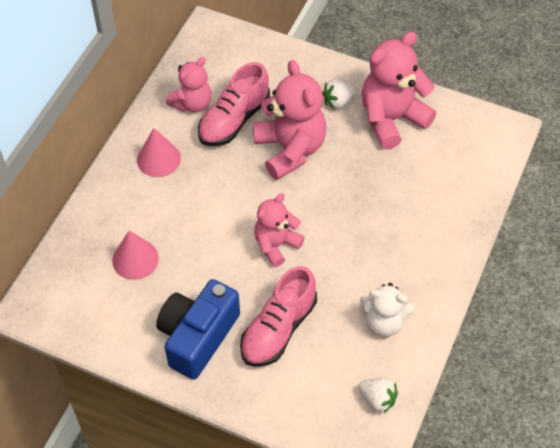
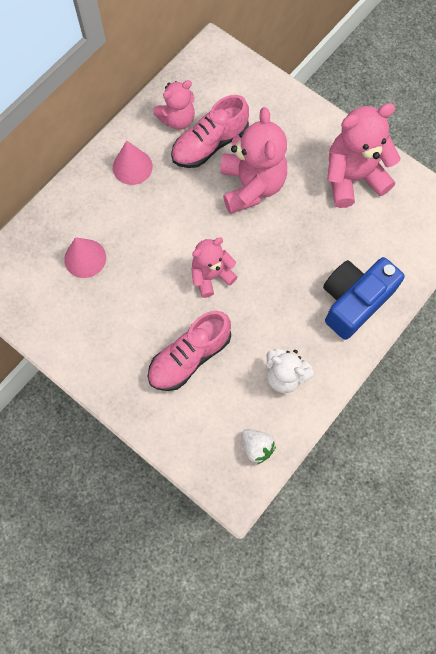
camera: 15 degrees right, 15 degrees up
(198, 337) = (118, 345): blue camera -> blue camera (354, 301)
(338, 102) = (308, 149): white strawberry -> none

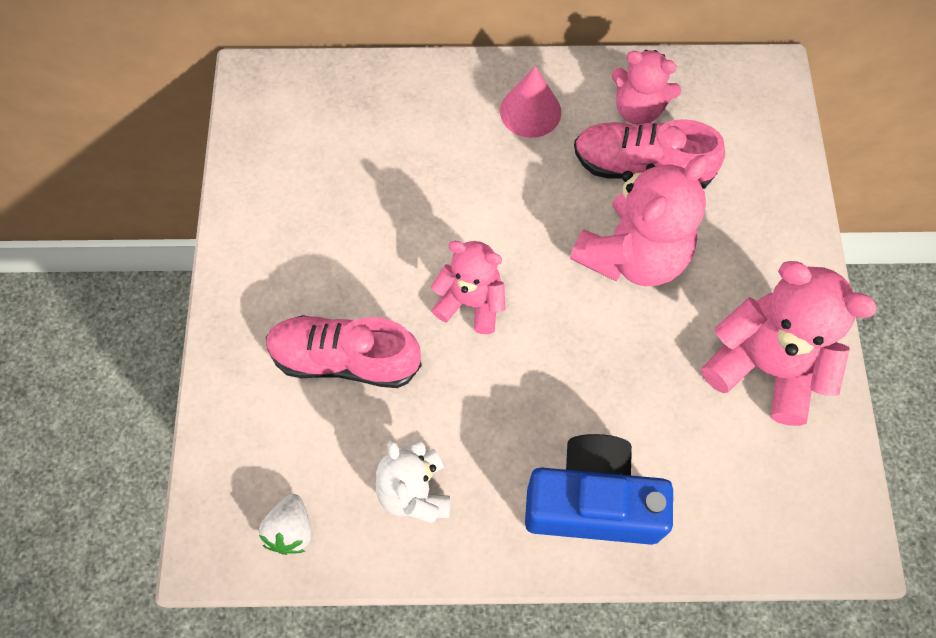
camera: 50 degrees right, 5 degrees down
(85, 258) = (371, 153): pink cone -> none

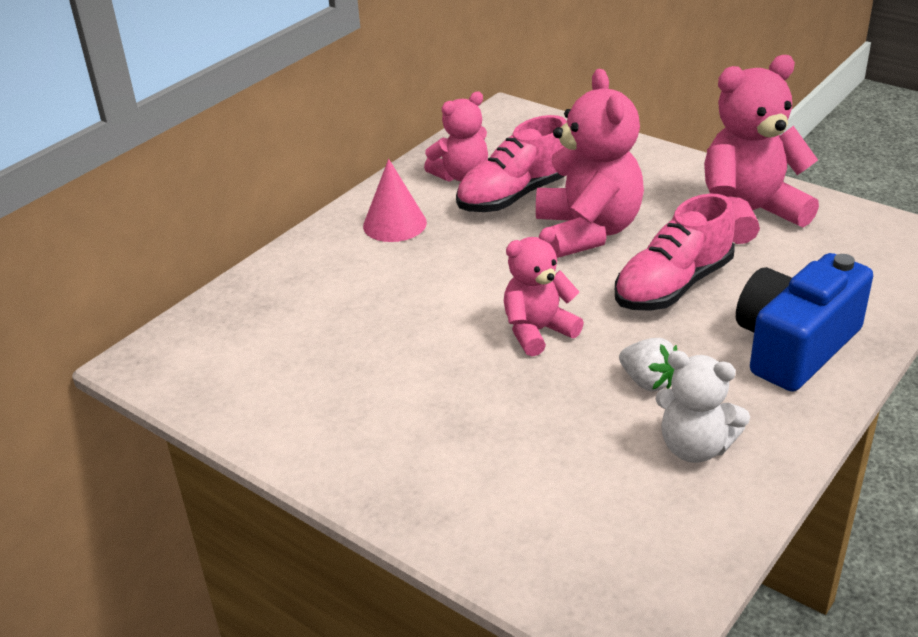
camera: 50 degrees left, 30 degrees down
(291, 530) = (663, 554): white strawberry -> white strawberry (648, 381)
(345, 359) = (512, 433): pink shoe -> pink shoe (673, 286)

